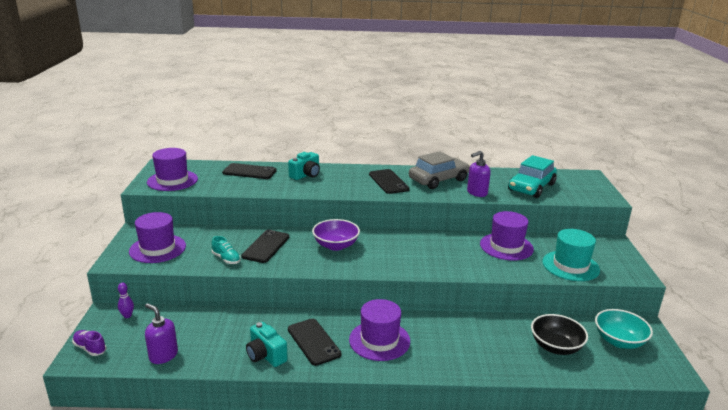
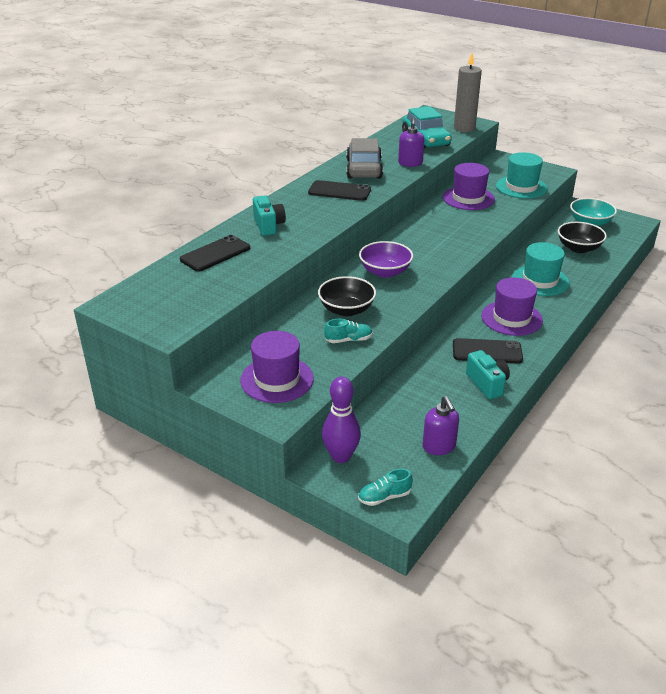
camera: 55 degrees left, 10 degrees up
(90, 348) = (384, 497): purple shoe -> turquoise shoe
(127, 316) = (341, 456): purple bowling pin -> purple bowling pin, size x1.98
(163, 355) = (439, 446): purple soap dispenser -> purple soap dispenser turned 90 degrees counterclockwise
(172, 180) = (175, 308): purple hat -> none
(266, 246) = (346, 310): black phone -> black bowl
(266, 355) = (487, 384): turquoise camera -> turquoise camera turned 105 degrees counterclockwise
(462, 339) = (540, 280): none -> turquoise hat
(585, 196) = (464, 128): none -> grey candle

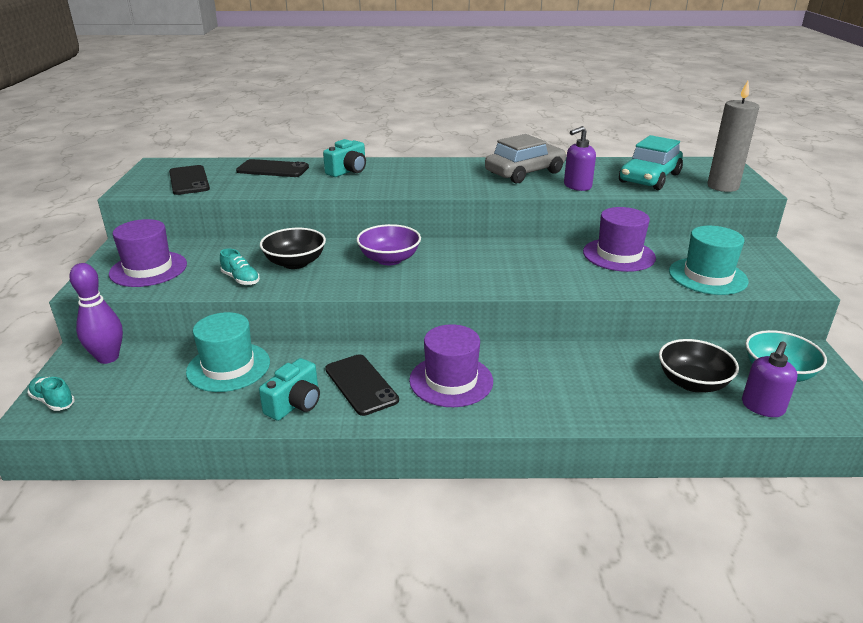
camera: 55 degrees right, 5 degrees down
(339, 191) = (458, 176): black phone -> black phone (189, 180)
(439, 446) = (153, 408): purple soap dispenser -> purple soap dispenser (762, 407)
(540, 280) = (564, 376): turquoise hat -> turquoise hat (228, 367)

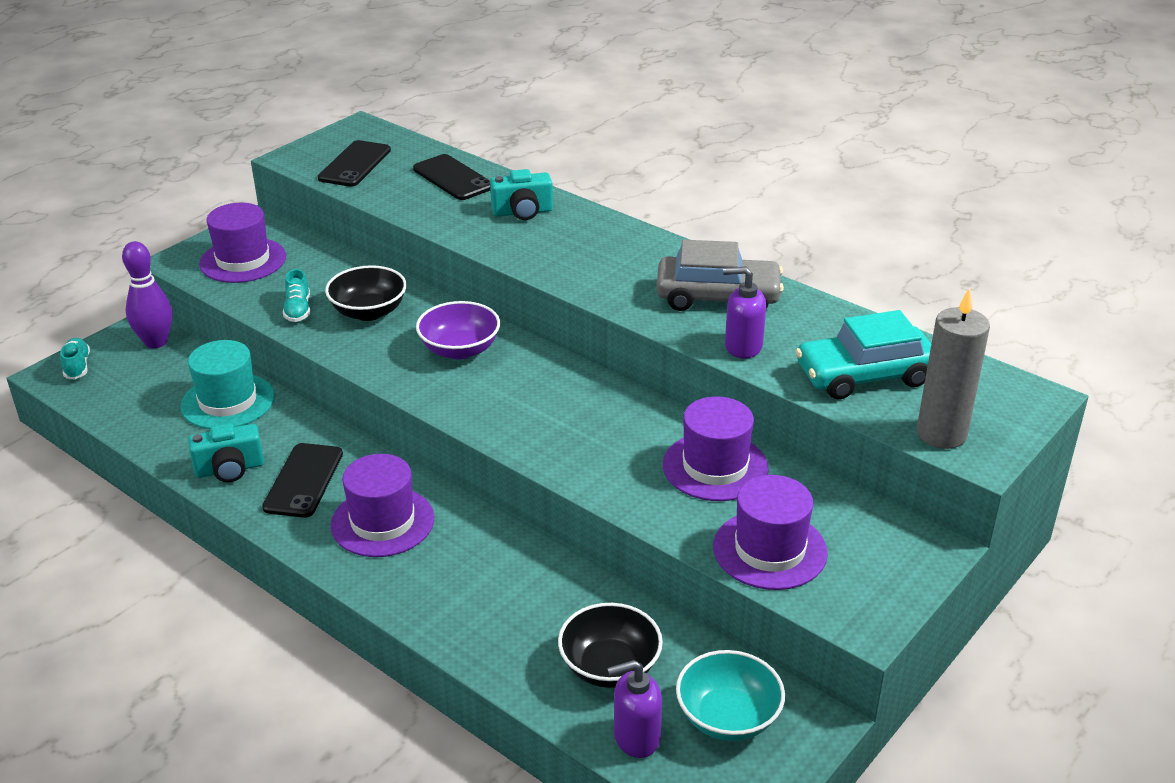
camera: 40 degrees right, 5 degrees up
(707, 276) = (770, 550): turquoise hat -> purple hat

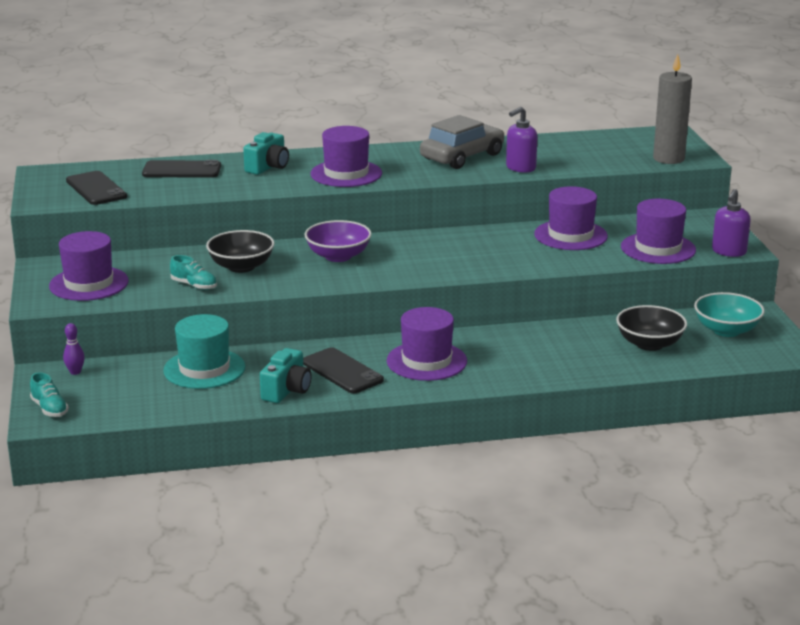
camera: 50 degrees left, 10 degrees down
(77, 366) = (49, 409): turquoise shoe -> turquoise shoe turned 150 degrees counterclockwise
(156, 342) = (75, 372): purple bowling pin -> purple bowling pin, size x0.50
(567, 257) = (346, 174): none -> purple hat
(636, 737) = (710, 356): purple soap dispenser -> purple soap dispenser (729, 252)
(864, 375) = (594, 154): turquoise car -> none

